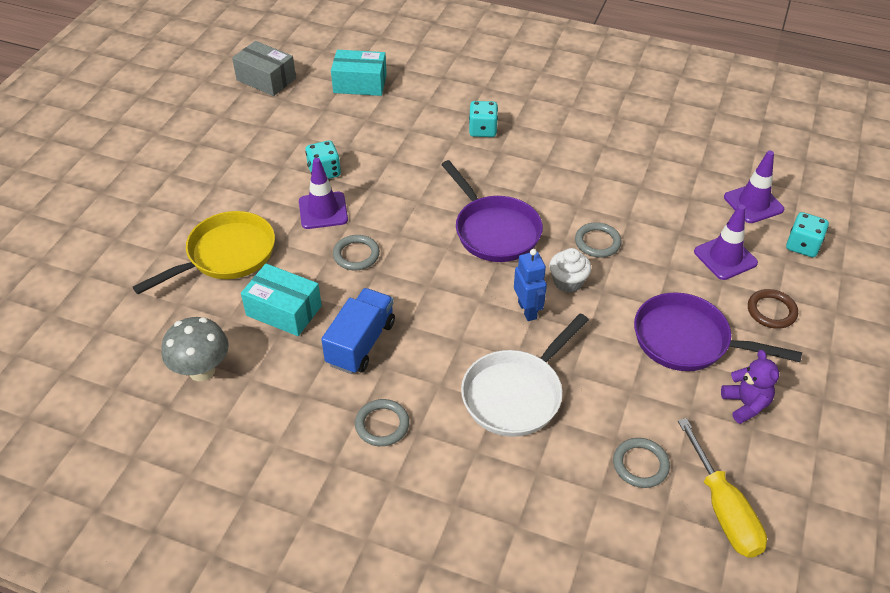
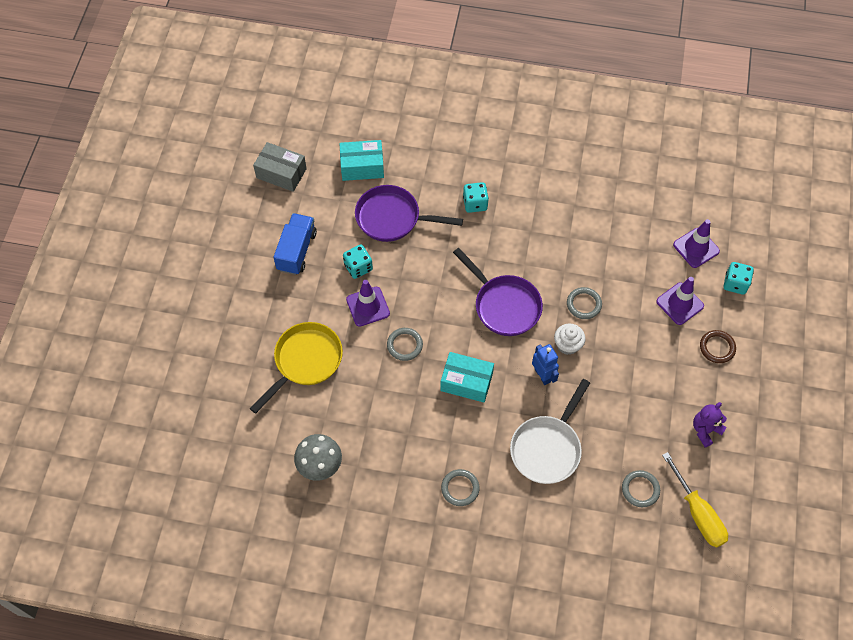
camera: 10 degrees left, 15 degrees up
(284, 310) = (364, 405): turquoise box -> turquoise box (466, 382)
(361, 343) = (428, 424): blue truck -> blue truck (297, 251)
(687, 340) = (660, 383): purple pan -> purple pan (392, 218)
(745, 404) = (705, 430): purple teddy bear -> purple teddy bear turned 105 degrees counterclockwise

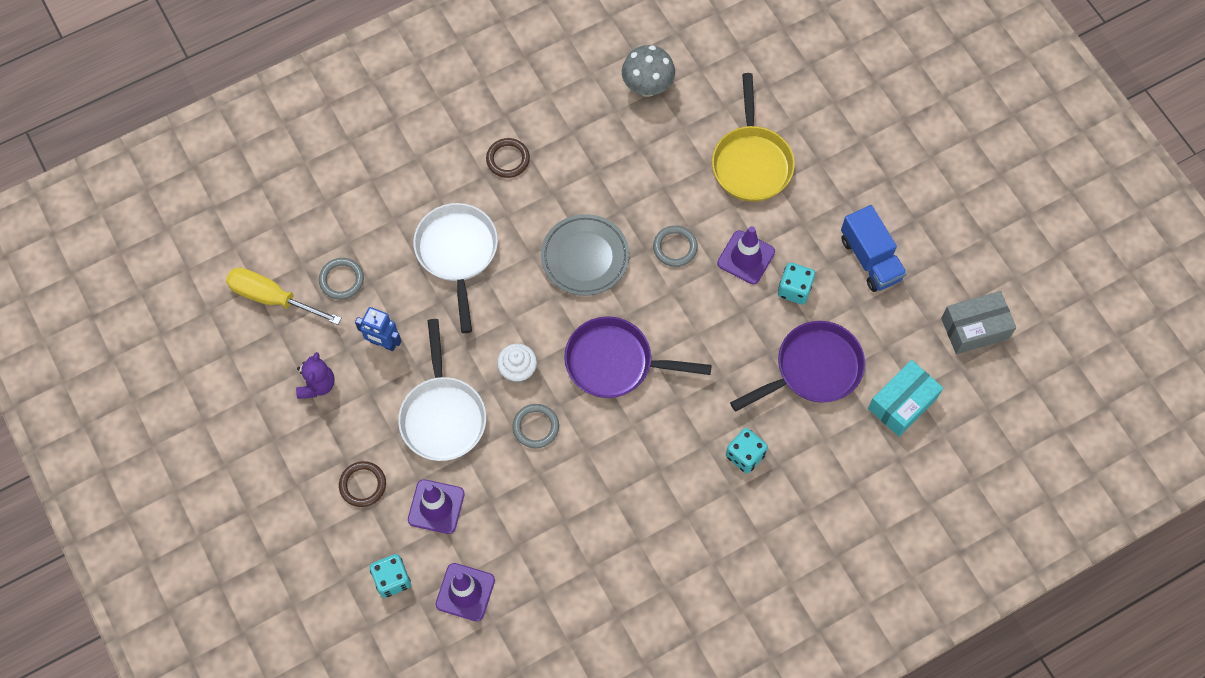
camera: 140 degrees right, 5 degrees up
(460, 488) = (508, 159): grey ring -> brown ring
(466, 382) = (585, 257): turquoise box -> grey plate
(542, 375) = (517, 319): blue robot -> blue robot (383, 343)
(636, 352) = (442, 416): none -> white pan

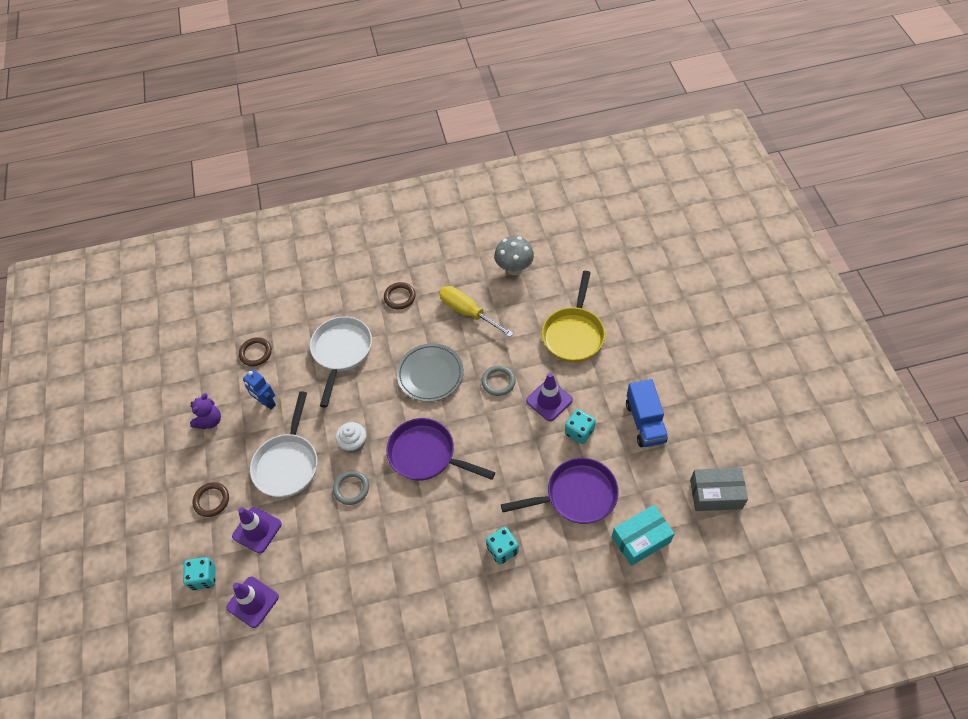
camera: 20 degrees right, 10 degrees down
(273, 298) = (205, 355): yellow screwdriver -> yellow screwdriver (468, 312)
(341, 280) = (256, 353): grey ring -> brown ring

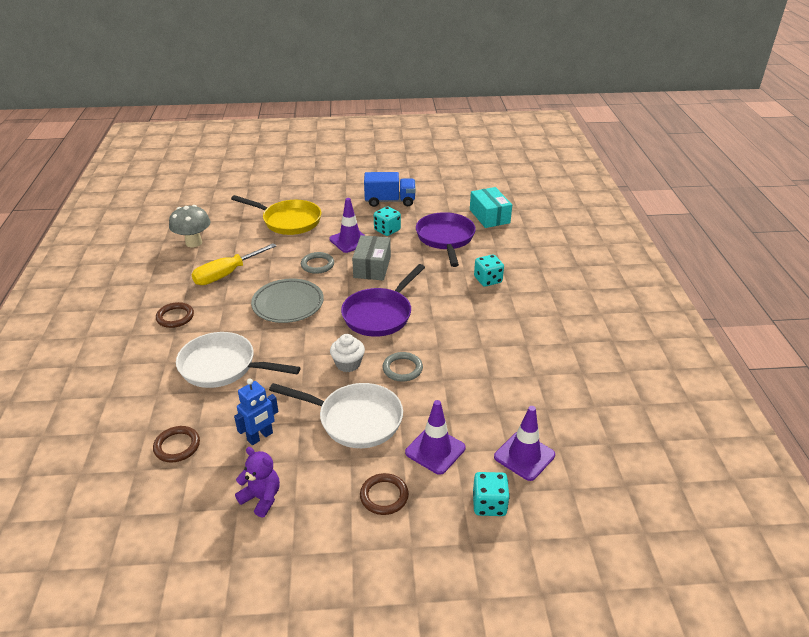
camera: 85 degrees left, 20 degrees down
(715, 494) = (459, 183): grey box -> grey box (372, 267)

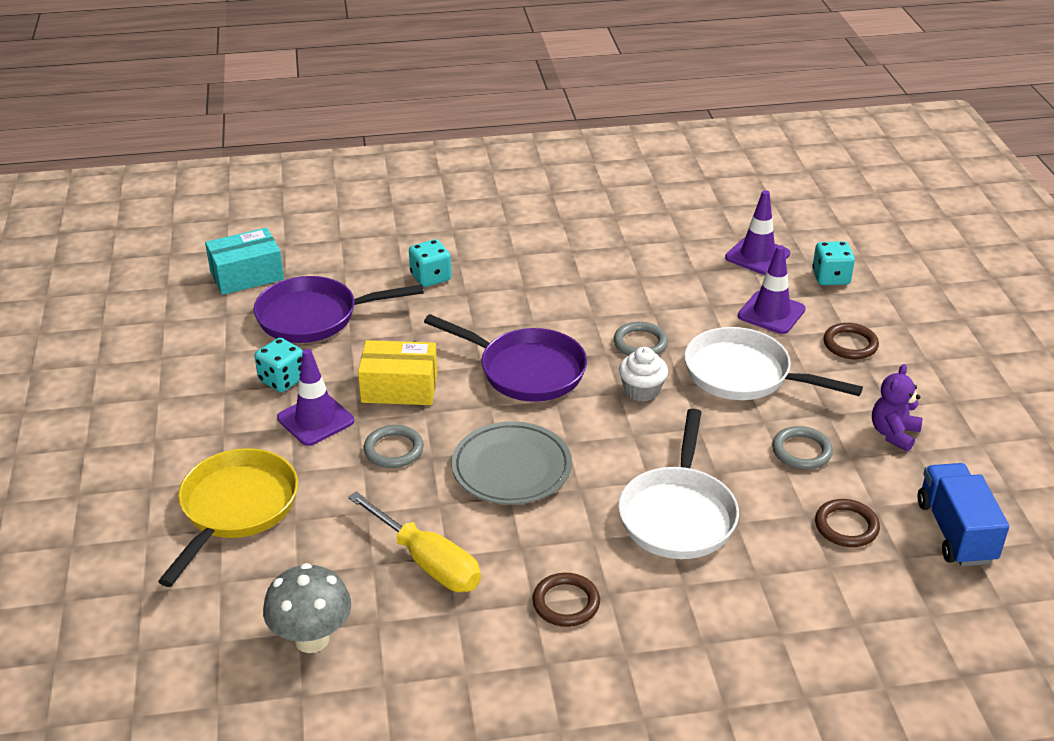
camera: 95 degrees left, 0 degrees up
(260, 437) = (801, 451): blue robot -> grey ring
(355, 419) = (744, 375): white pan -> white pan turned 75 degrees counterclockwise
(372, 267) = (399, 388): grey box -> yellow box
(390, 201) = (176, 383): blue truck -> blue truck (955, 532)

